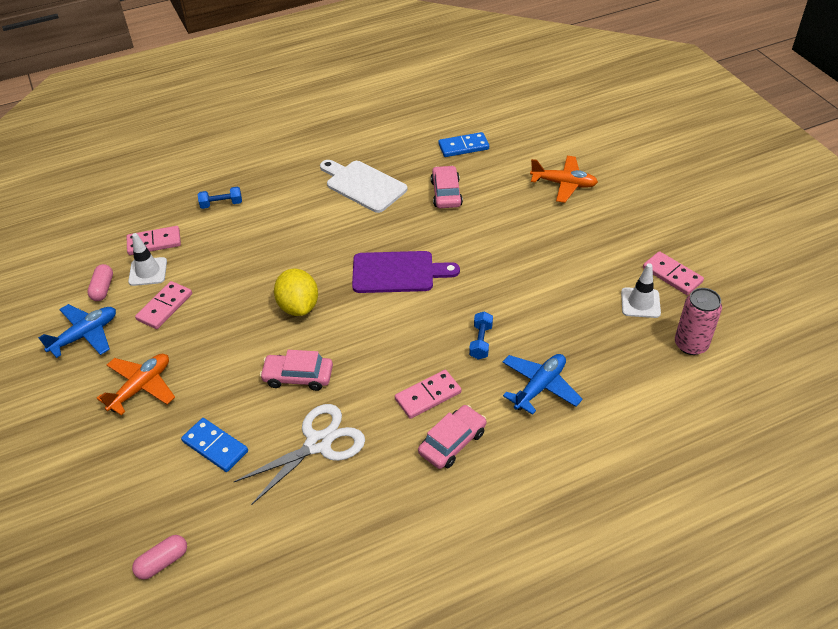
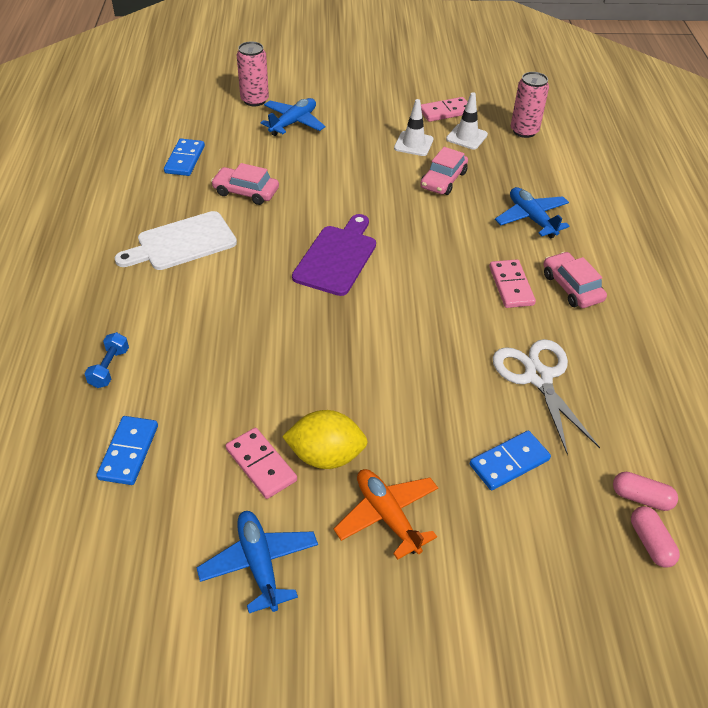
camera: 70 degrees left, 0 degrees up
(103, 289) = (180, 527): pink capsule -> pink capsule (641, 498)
(148, 272) = (182, 470): white traffic cone -> white traffic cone (413, 144)
(154, 242) = (129, 452): pink domino -> blue domino
(298, 306) = (338, 343): yellow lemon -> yellow lemon (326, 456)
(298, 376) = (441, 369): pink car -> pink car (443, 180)
(481, 342) = (462, 234): blue dumbbell -> none
(564, 184) = (293, 123): orange plane -> blue plane
(578, 150) = (254, 100): none -> pink can

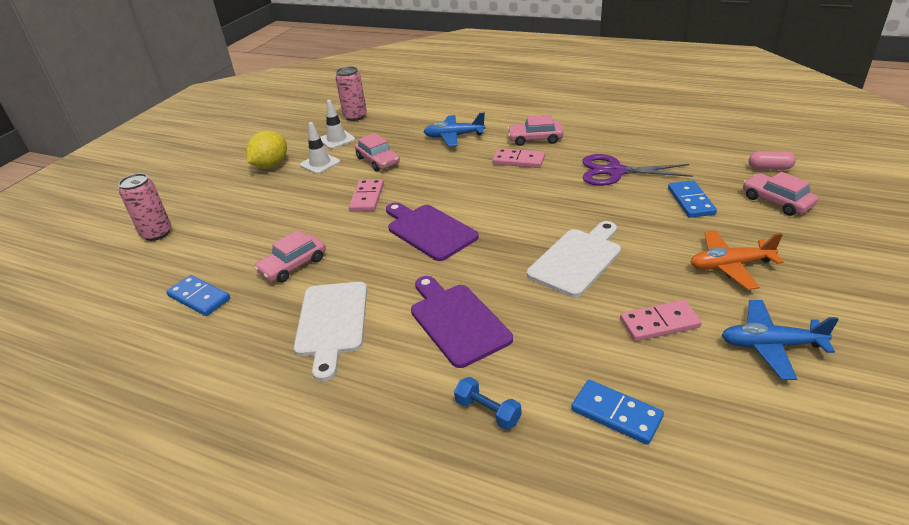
camera: 60 degrees left, 10 degrees down
(211, 317) = (457, 321): none -> purple cutting board
(293, 123) = (220, 217): blue plane -> none
(326, 456) = (660, 284): yellow lemon -> yellow lemon (271, 165)
(339, 380) = (577, 259): none -> white cutting board
(445, 112) = (295, 141): pink domino -> pink domino (367, 197)
(538, 377) = (615, 171): white scissors -> purple scissors
(560, 556) = (776, 201): none -> pink car
(641, 498) = (733, 162): pink capsule -> none

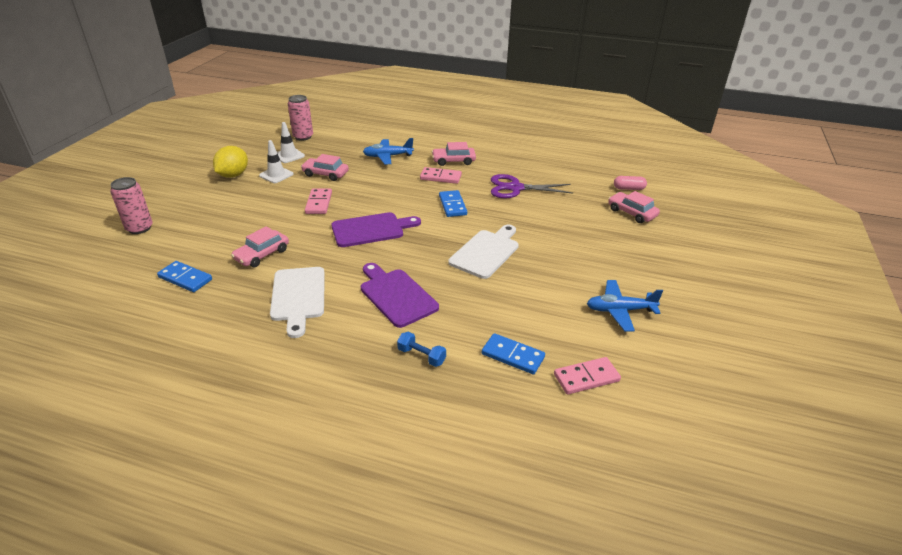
camera: 10 degrees left, 0 degrees up
(378, 161) = (325, 174): pink car -> pink car turned 150 degrees clockwise
(429, 230) = (371, 229): purple cutting board -> purple cutting board turned 120 degrees clockwise
(659, 323) = (544, 296): pink domino -> pink domino (586, 378)
(691, 201) = (570, 211): blue domino -> blue domino (452, 205)
(730, 266) = (596, 257): orange plane -> none

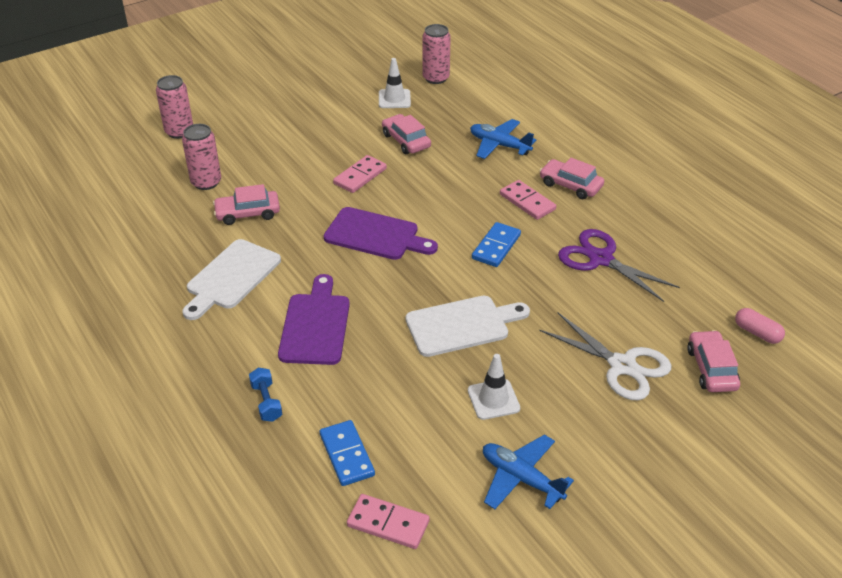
camera: 40 degrees right, 5 degrees up
(185, 278) = (163, 207): blue domino -> none
(203, 249) = (206, 182): none -> pink can
(233, 175) = (315, 102): yellow lemon -> none
(276, 175) = (356, 120): white traffic cone -> white traffic cone (493, 399)
(592, 231) = (622, 366): none -> white scissors

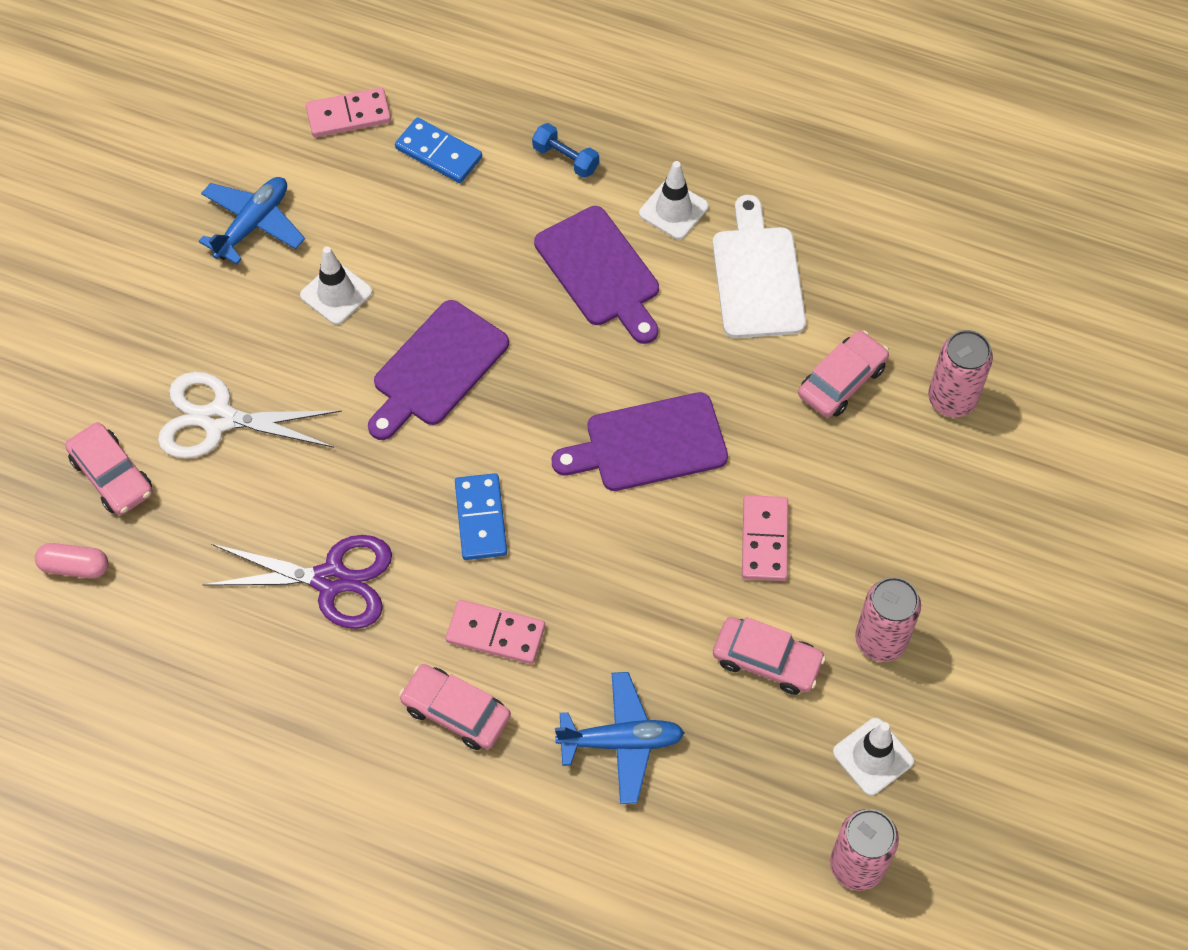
camera: 145 degrees right, 20 degrees up
(179, 132) = (1099, 469): pink can -> pink can (880, 640)
(235, 335) = (673, 210): none -> white traffic cone
(462, 325) = (436, 368): white cutting board -> purple cutting board
(521, 478) = (253, 224): blue plane -> blue plane turned 60 degrees counterclockwise
(570, 185) = (456, 711): pink car -> pink car turned 150 degrees counterclockwise

